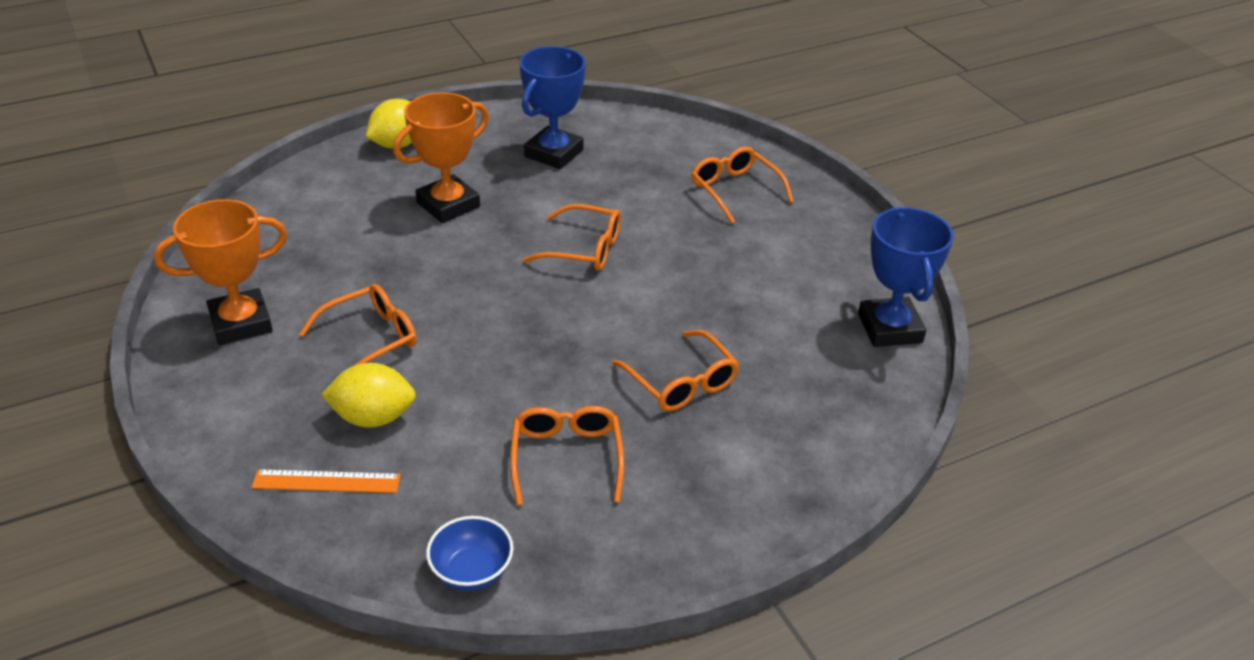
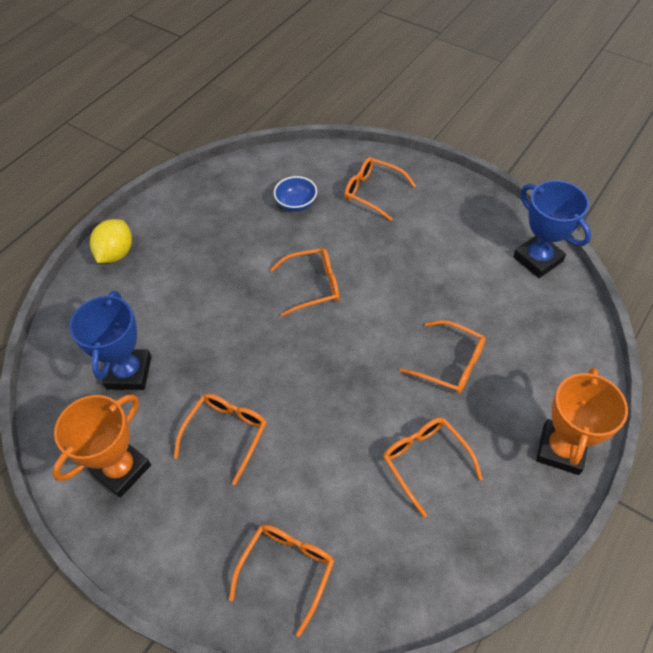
camera: 25 degrees left, 15 degrees up
(326, 481) = (287, 570): orange ruler -> orange glasses
(373, 417) = (278, 499): yellow lemon -> none
(448, 205) = (193, 291): orange trophy -> orange trophy (561, 449)
(472, 571) = (433, 584): blue bowl -> blue bowl (296, 204)
(554, 153) = (233, 213): blue trophy -> blue trophy (129, 372)

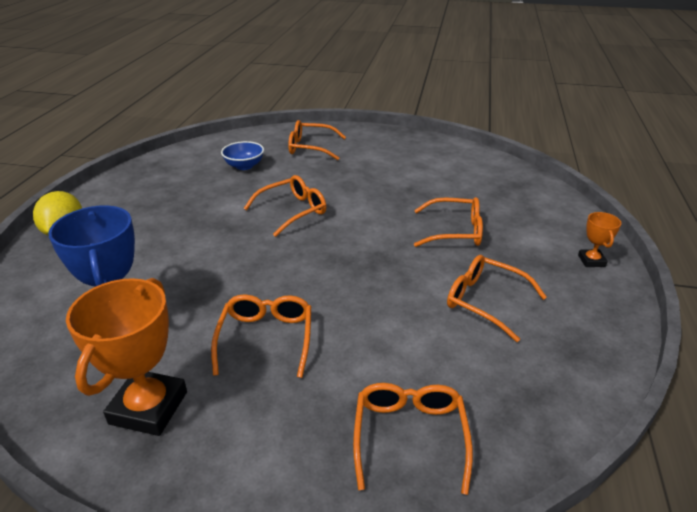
camera: 25 degrees left, 20 degrees down
(537, 259) = (474, 158): blue trophy -> none
(561, 449) = (591, 261): orange trophy -> orange trophy, size x0.49

